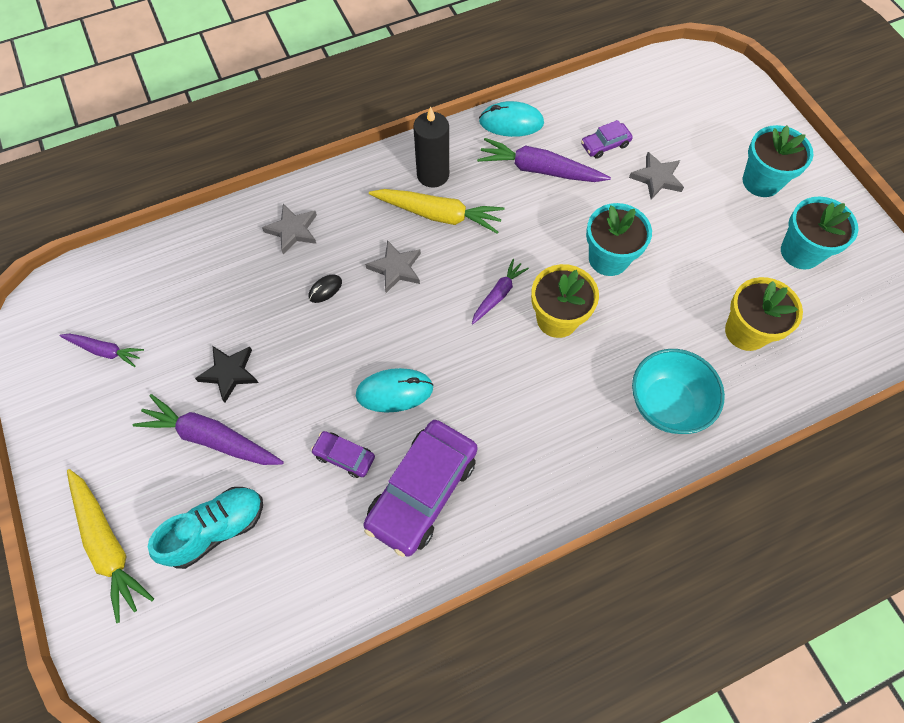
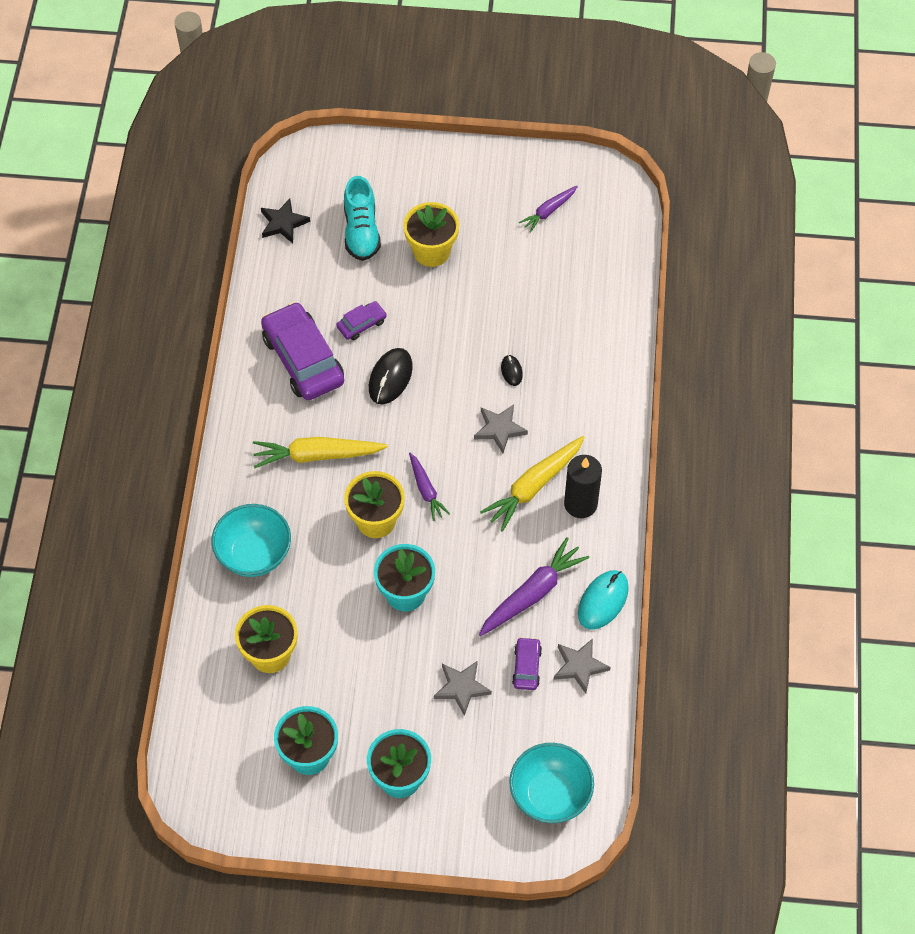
camera: 120 degrees right, 5 degrees down
(108, 545) = (392, 171): yellow carrot -> yellow carrot (317, 455)
(211, 438) = (431, 251): purple carrot -> yellow flower pot
(229, 373) = (477, 281): black star -> black star (283, 223)
(293, 230) = (585, 372): grey star -> grey star (579, 666)
(394, 391) = (390, 378): turquoise mouse -> black mouse
(690, 87) = (550, 795): none -> turquoise bowl

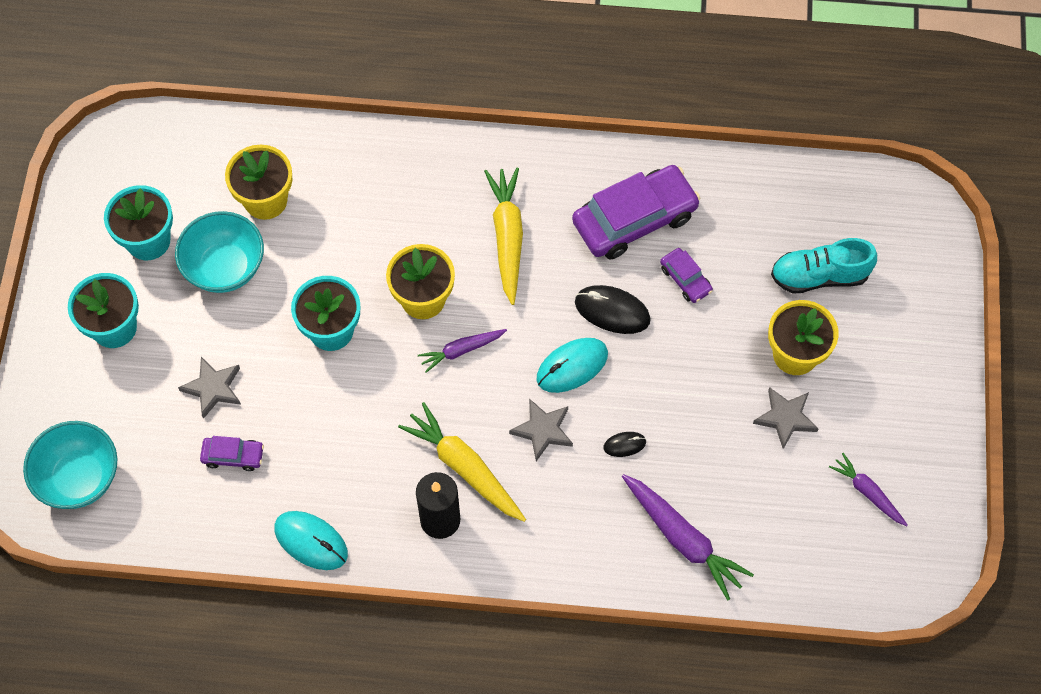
camera: 90 degrees right, 5 degrees up
(254, 554) = (385, 180): turquoise bowl -> turquoise bowl (225, 267)
(283, 223) = (825, 192): black star -> none
(441, 407) = (572, 366): none -> turquoise mouse
(532, 593) = (324, 464): purple carrot -> purple carrot (683, 539)
(579, 666) = (230, 513): grey star -> grey star (785, 418)

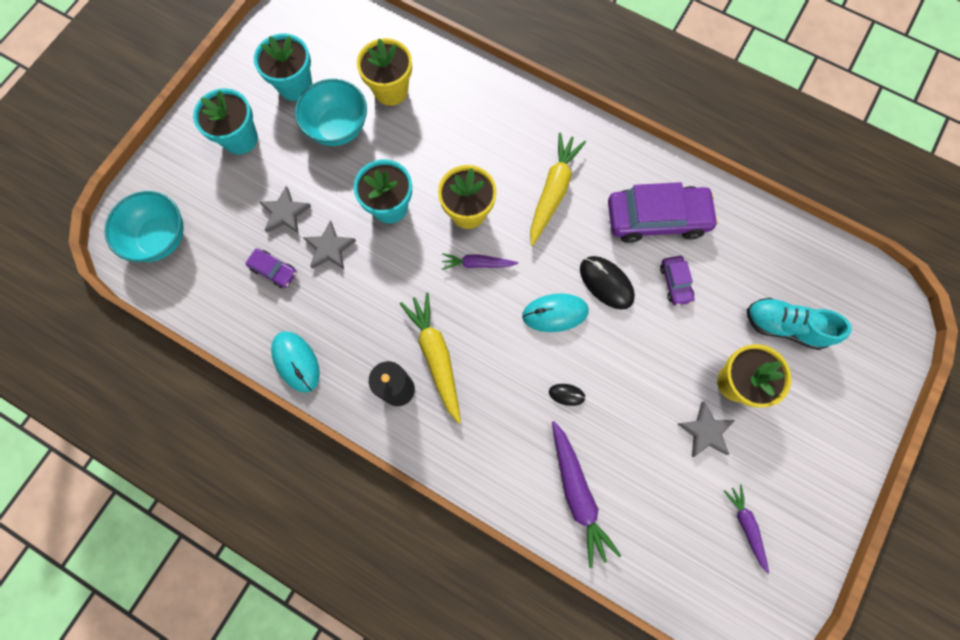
camera: 25 degrees right, 10 degrees up
(543, 430) = (509, 354): grey star -> grey star (330, 248)

